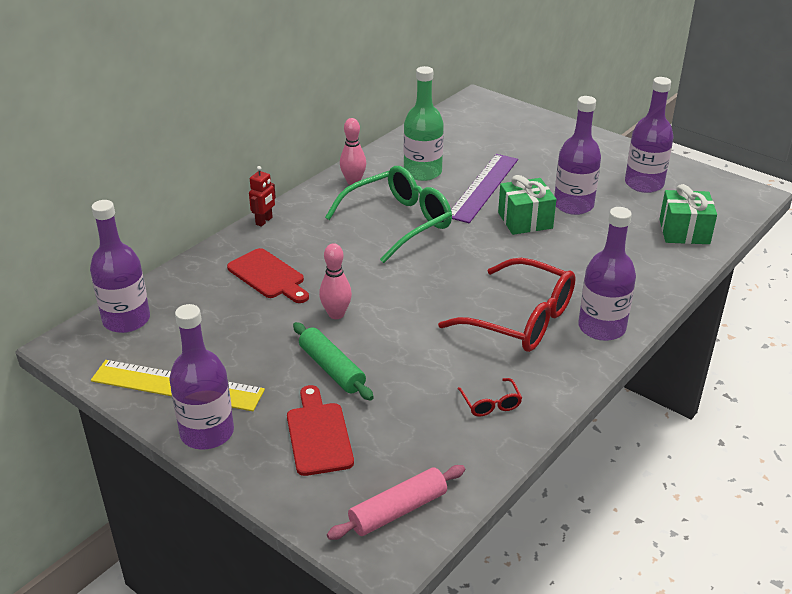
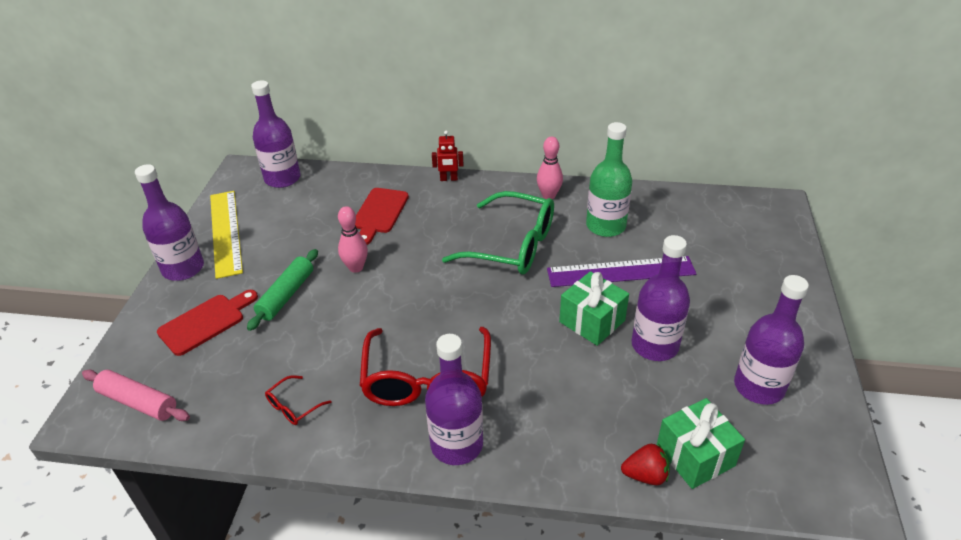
camera: 60 degrees right, 5 degrees up
(687, 257) = (645, 475): none -> red strawberry

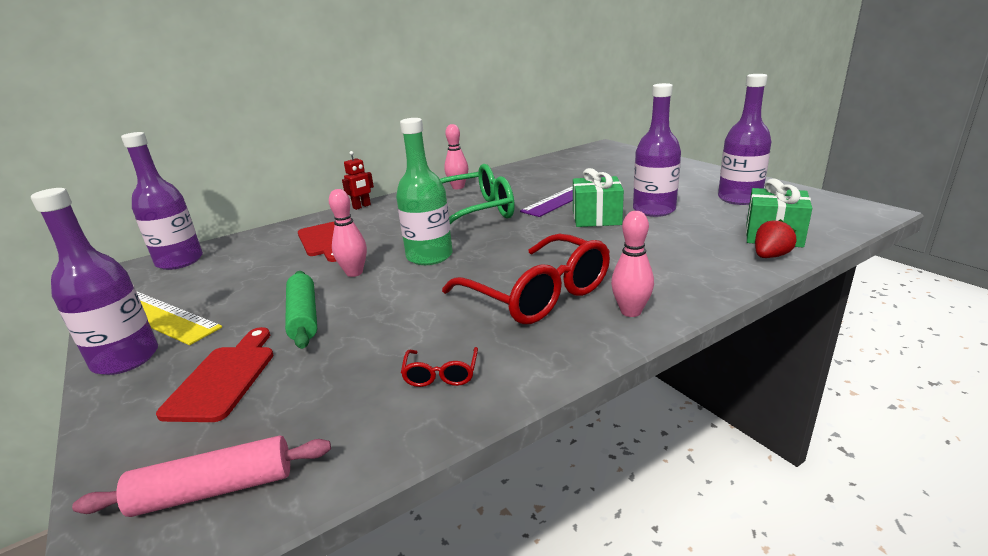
camera: 40 degrees left, 15 degrees down
(456, 444) = (631, 311): purple bottle -> pink bowling pin
(605, 226) = (522, 184): green bottle -> green bottle (429, 256)

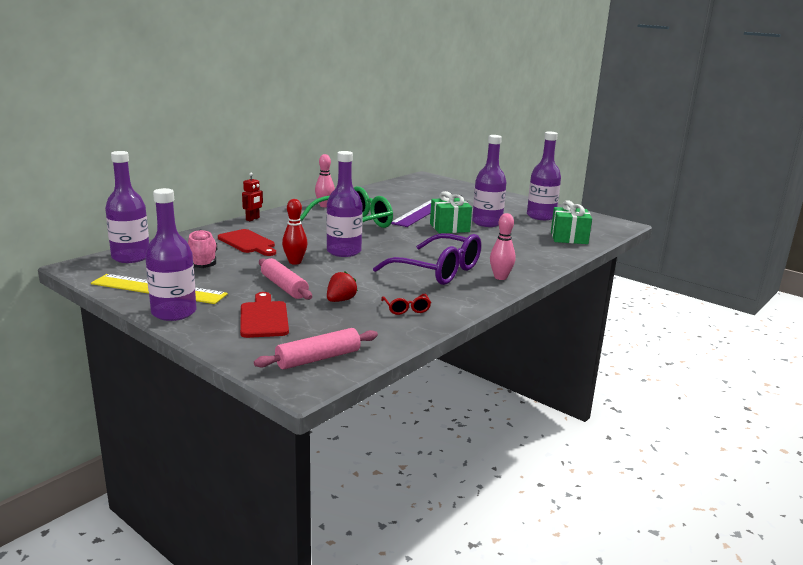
camera: 20 degrees left, 5 degrees down
(247, 270) = (203, 262): none -> pink shoe
(304, 317) = (284, 287): green rolling pin -> pink rolling pin
(354, 273) = (295, 262): pink bowling pin -> red bowling pin
(429, 256) = (344, 251): green bottle -> purple bottle
(538, 295) = (438, 271): red glasses -> purple glasses
(770, 256) = (570, 249): red strawberry -> red strawberry (340, 300)

